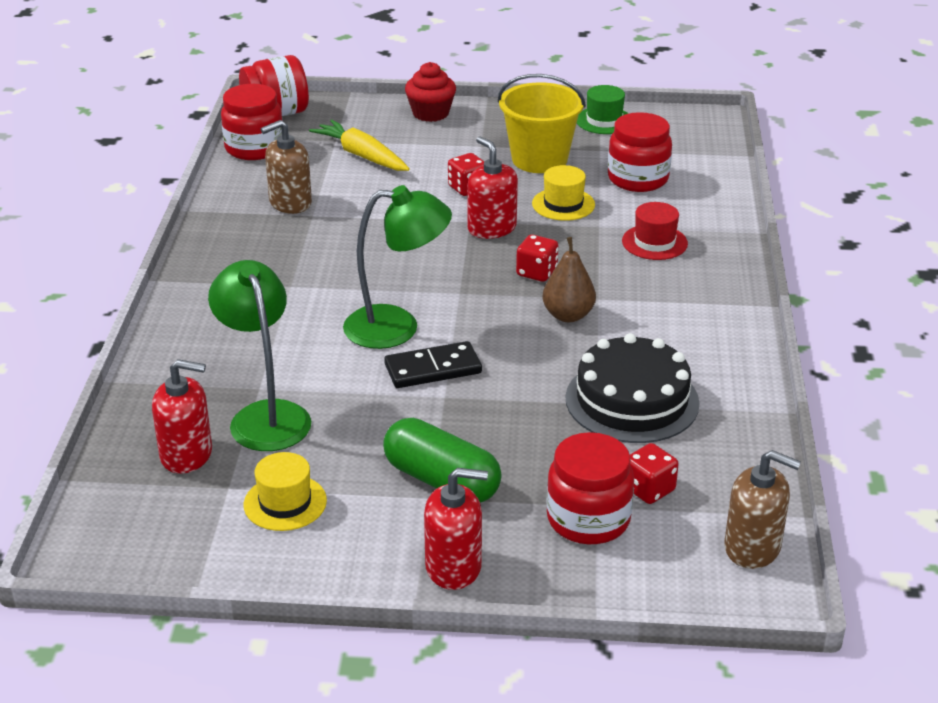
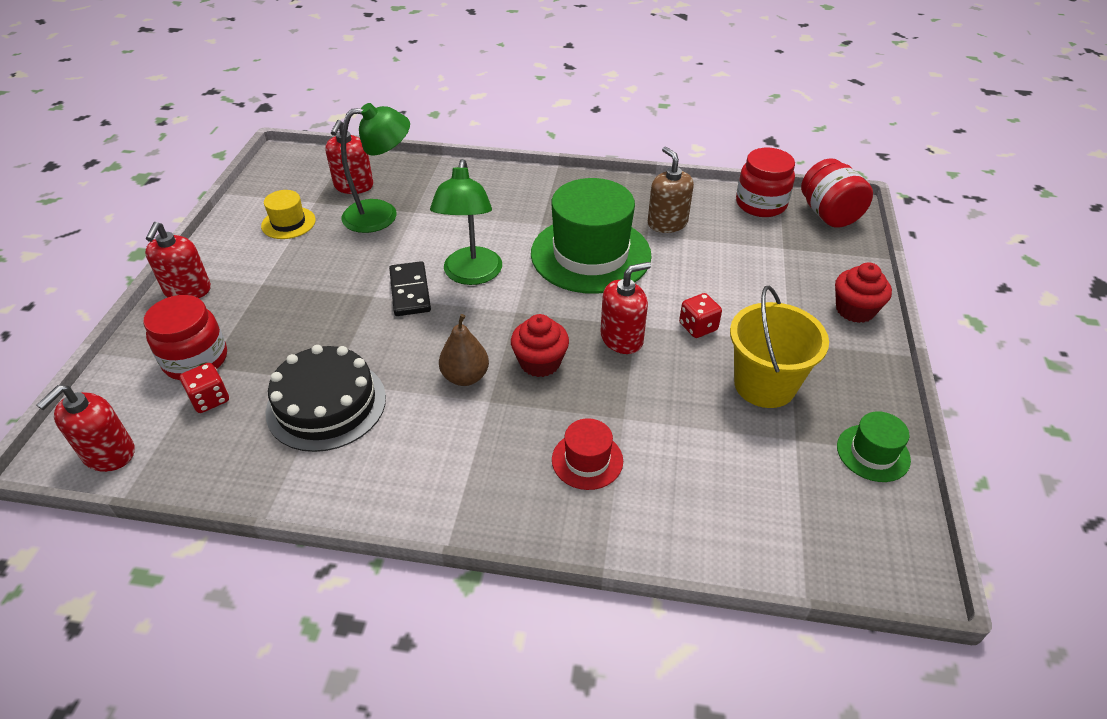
camera: 95 degrees right, 10 degrees up
(352, 249) = (590, 254): none -> green hat
(362, 156) = (755, 263): yellow carrot -> none
(441, 480) = (276, 289): green capsule -> none
(536, 272) = (540, 362): red dice -> red cupcake
(563, 204) = (668, 394): yellow hat -> none
(638, 179) = (728, 466): red jar -> none
(752, 547) = (109, 453): brown soap dispenser -> red soap dispenser

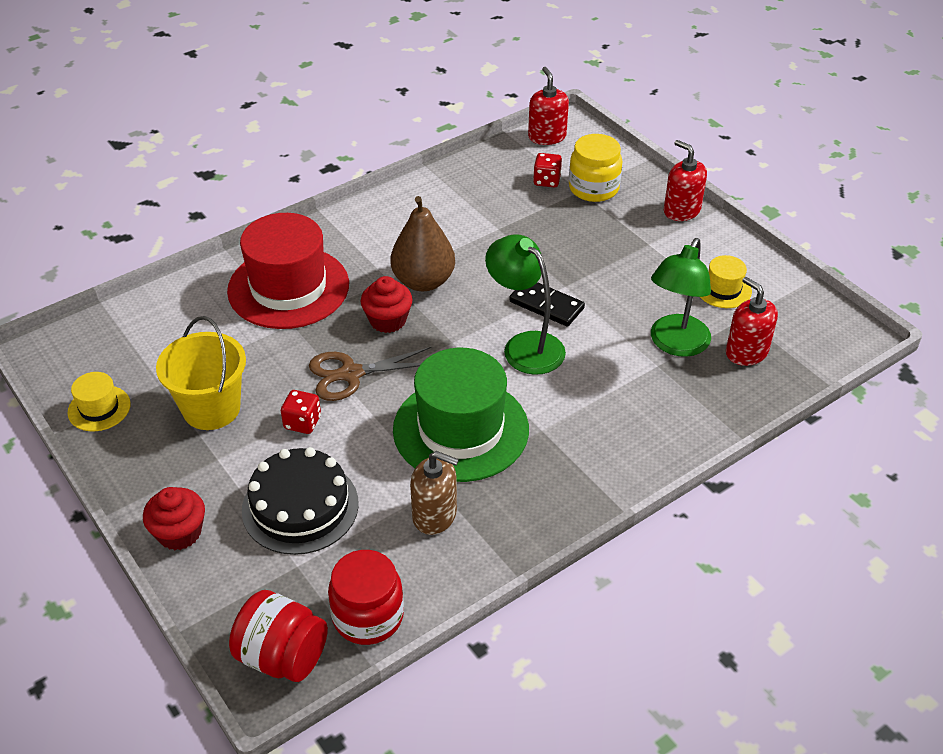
camera: 135 degrees right, 0 degrees up
(196, 360) = (593, 188): red jar -> yellow jar
(326, 404) = (480, 218): black cake -> black cake (300, 506)
(465, 377) = (423, 281): brown pear -> brown pear, size x1.53
(587, 460) = (288, 287): red hat -> red hat, size x2.17
(622, 338) = (351, 374): red soap dispenser -> brown scissors
(873, 453) = (99, 408): green hat -> yellow hat

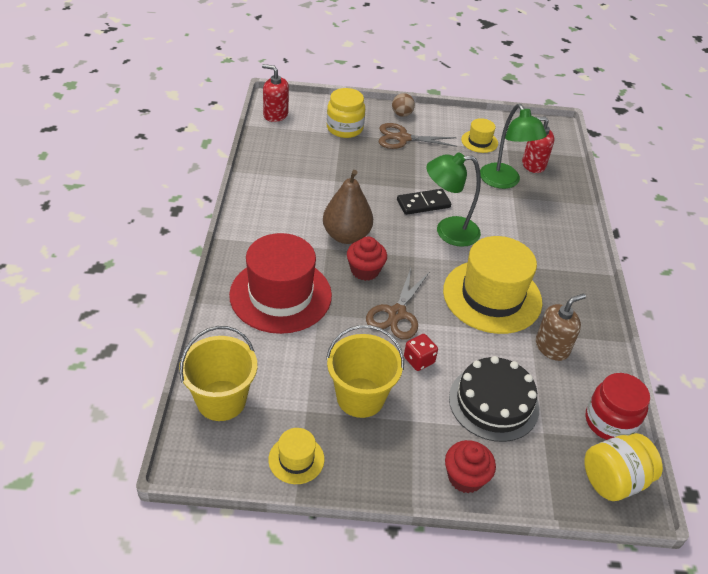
camera: 55 degrees left, 0 degrees up
(123, 327) = (221, 400): none -> yellow bucket
(282, 656) = (613, 480): red jar -> yellow jar
(461, 429) = (492, 296): green hat -> yellow hat
(546, 181) = (315, 139): red dice -> none
(639, 233) = (403, 138): none -> brown scissors
(681, 210) = (402, 114): red soap dispenser -> brown ball

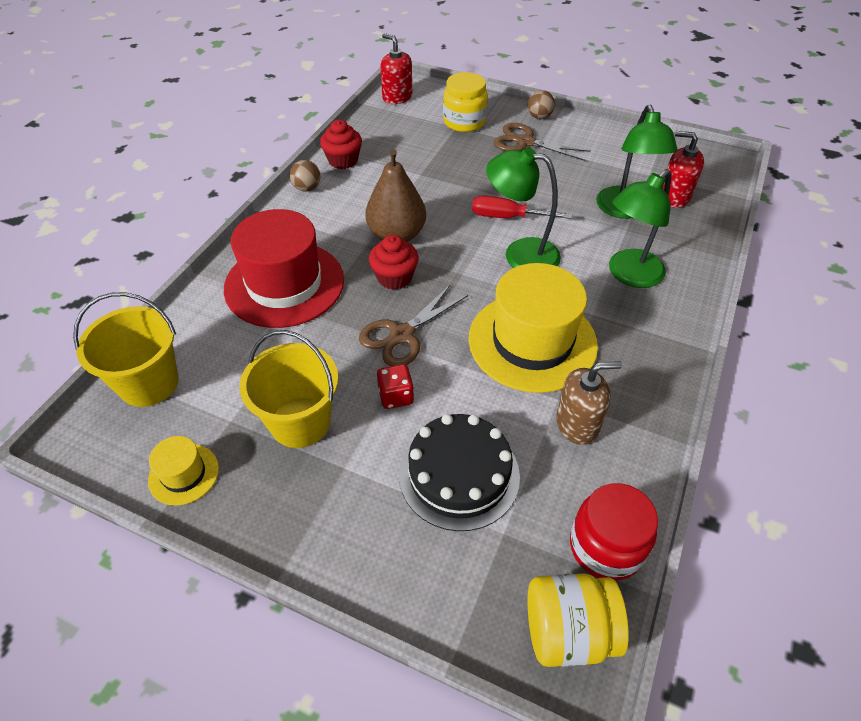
camera: 25 degrees right, 5 degrees up
(248, 210) = (307, 188): none -> brown ball
(423, 204) = (508, 217): black domino -> red screwdriver
(465, 477) = (367, 560): red cupcake -> red cupcake (343, 160)
(479, 141) = (618, 160): yellow hat -> none
(532, 231) = (629, 275): none -> green lamp

